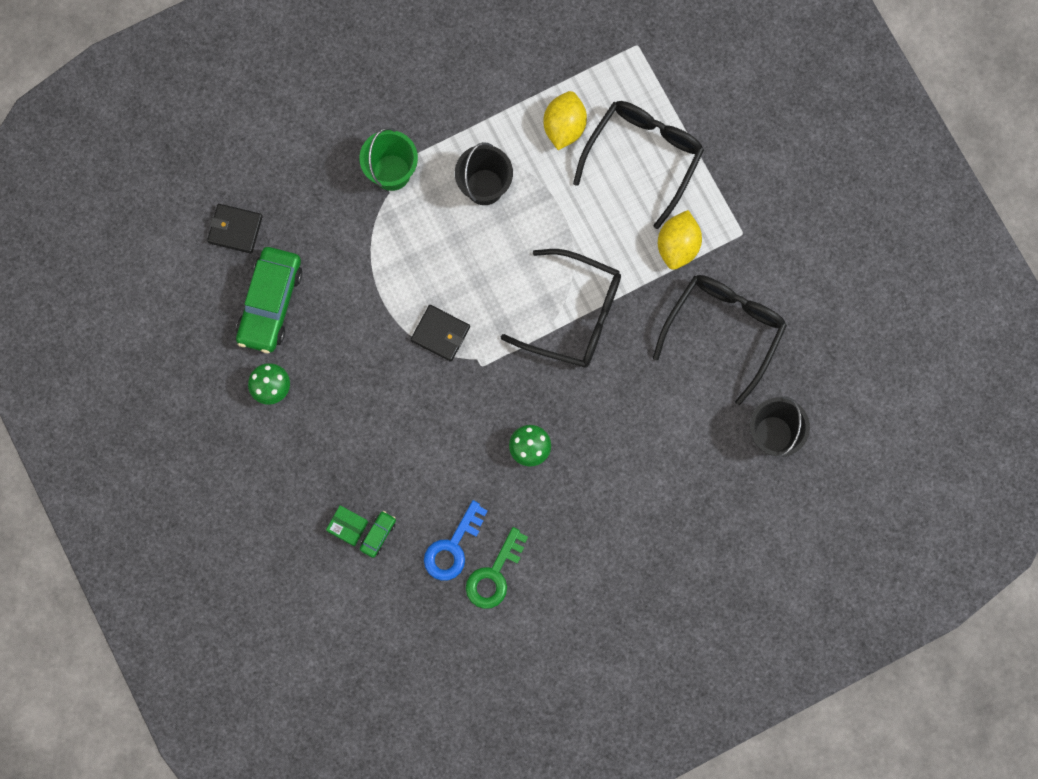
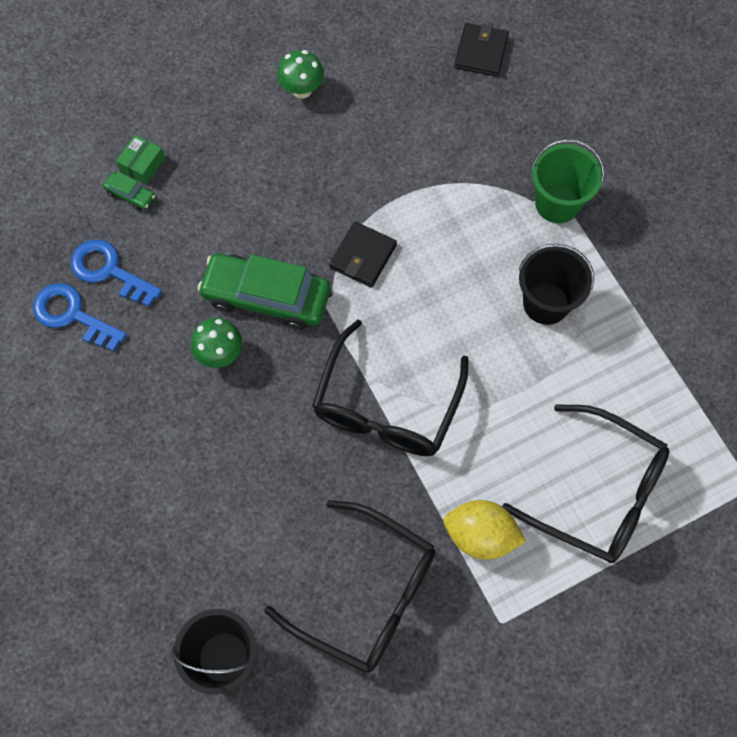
camera: 90 degrees right, 10 degrees down
(270, 303) = (398, 86): green car -> green car (266, 297)
(494, 575) = (72, 315): green key -> blue key
(564, 127) = (631, 395): yellow lemon -> none

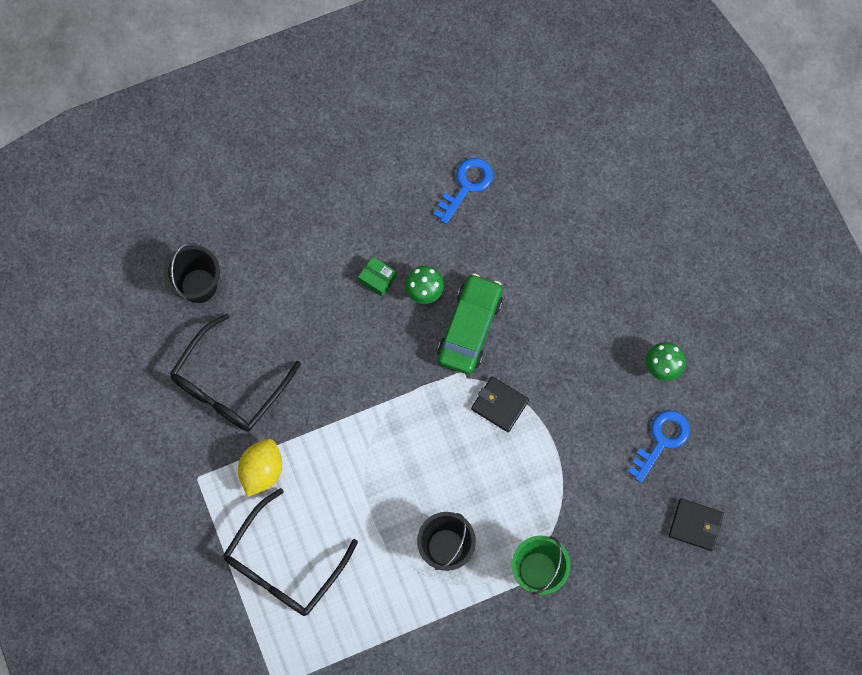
camera: 95 degrees right, 5 degrees up
(109, 270) = (502, 212): blue key -> blue key (662, 440)
(130, 195) = (568, 228): green car -> none
(142, 165) = (595, 237): green box -> green box (377, 279)
(386, 407) = (369, 411): black glasses -> none

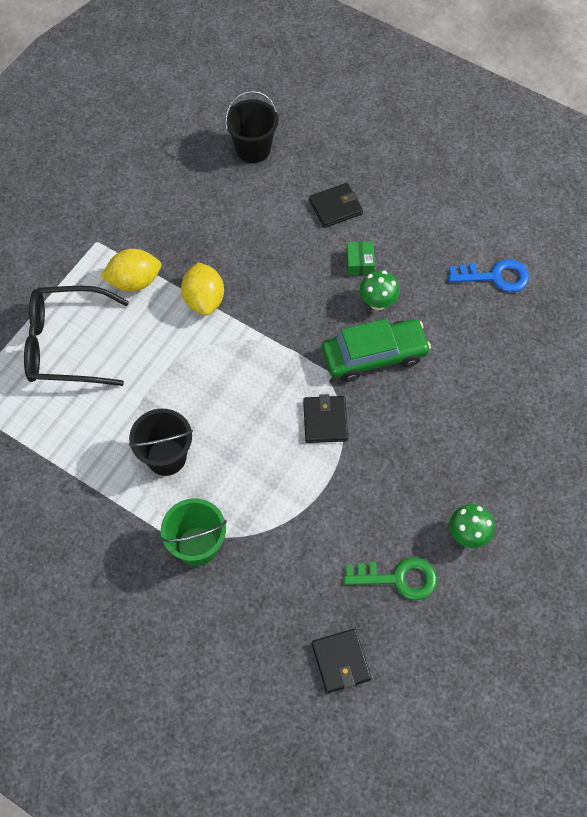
camera: 55 degrees right, 10 degrees down
(228, 386) = (187, 217): black glasses -> none
(309, 260) = (335, 207): none -> black wallet
(322, 425) = (204, 300): none -> yellow lemon
(662, 440) = (398, 578): blue key -> green key

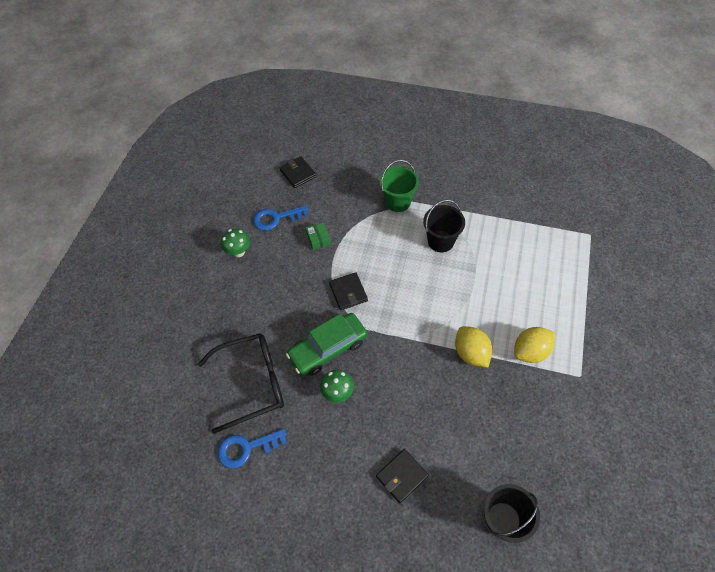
camera: 165 degrees right, 5 degrees down
(65, 344) = (549, 290): black glasses -> black glasses (253, 382)
(359, 263) = (363, 425): green box -> green box (318, 239)
(398, 578) = (276, 218): green key -> blue key

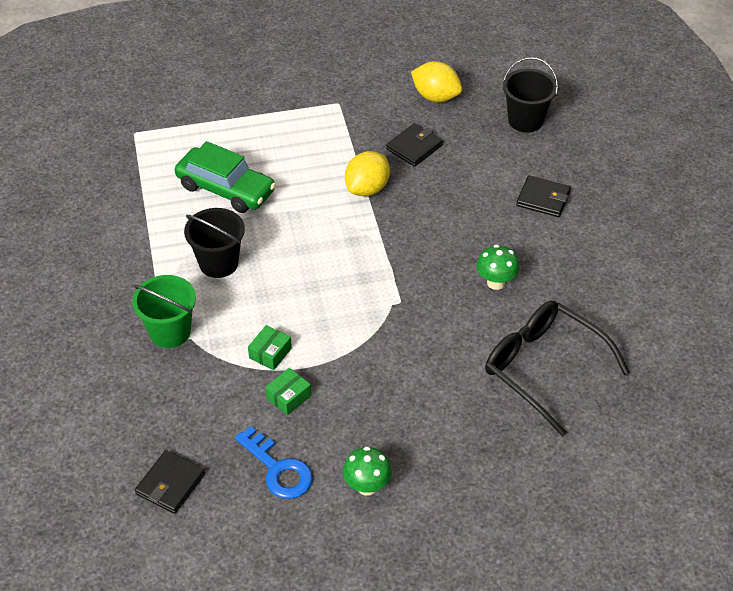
camera: 120 degrees left, 10 degrees down
(246, 448) = (618, 335): blue key -> none
(328, 348) = (448, 314): green car -> green car (226, 189)
(348, 292) = (356, 327): black wallet -> black wallet (414, 147)
(354, 242) = (270, 353): none -> green box
(530, 351) = (333, 144): yellow lemon -> yellow lemon (436, 97)

